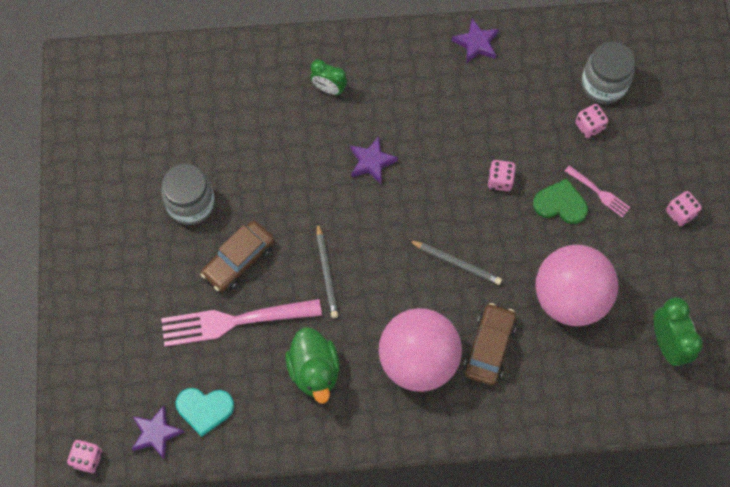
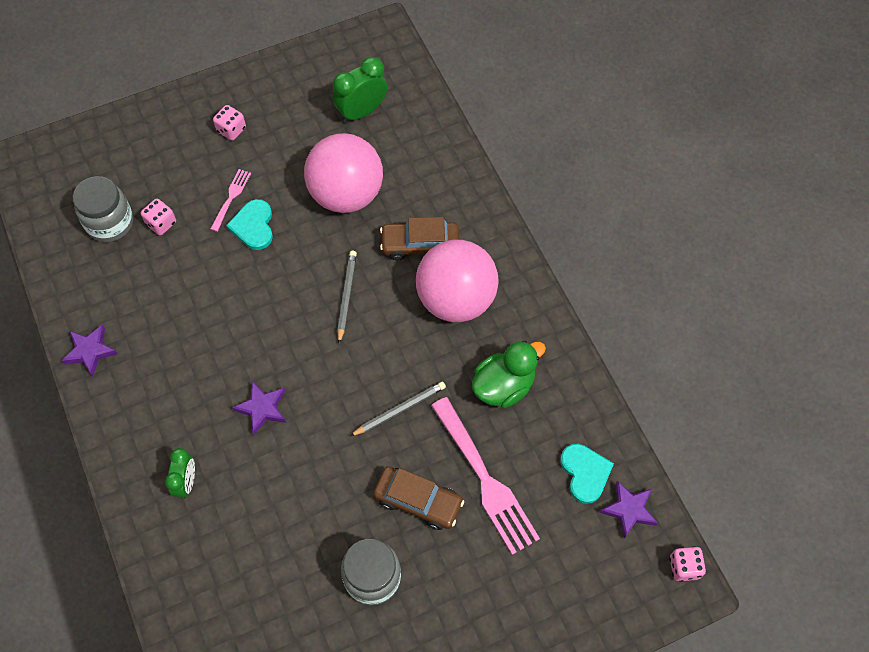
camera: 110 degrees left, 5 degrees down
(500, 180) = (245, 284): pink dice -> none
(560, 204) = (253, 226): green heart -> turquoise heart

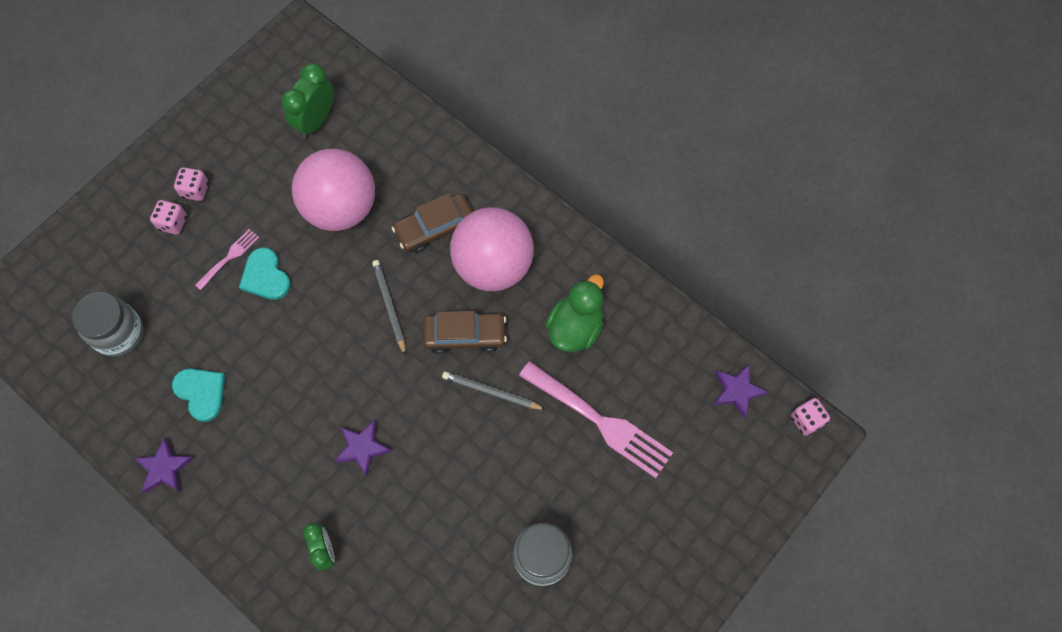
camera: 25 degrees left, 5 degrees up
(161, 223) = (171, 312): pink dice -> pink dice (173, 223)
(231, 197) = (229, 257): pink fork -> pink fork turned 45 degrees clockwise
(399, 410) = (491, 392): grey pencil -> grey pencil turned 105 degrees counterclockwise
(418, 501) = (549, 468): brown car -> brown car (465, 335)
(585, 473) = (684, 375): turquoise heart -> turquoise heart (201, 393)

